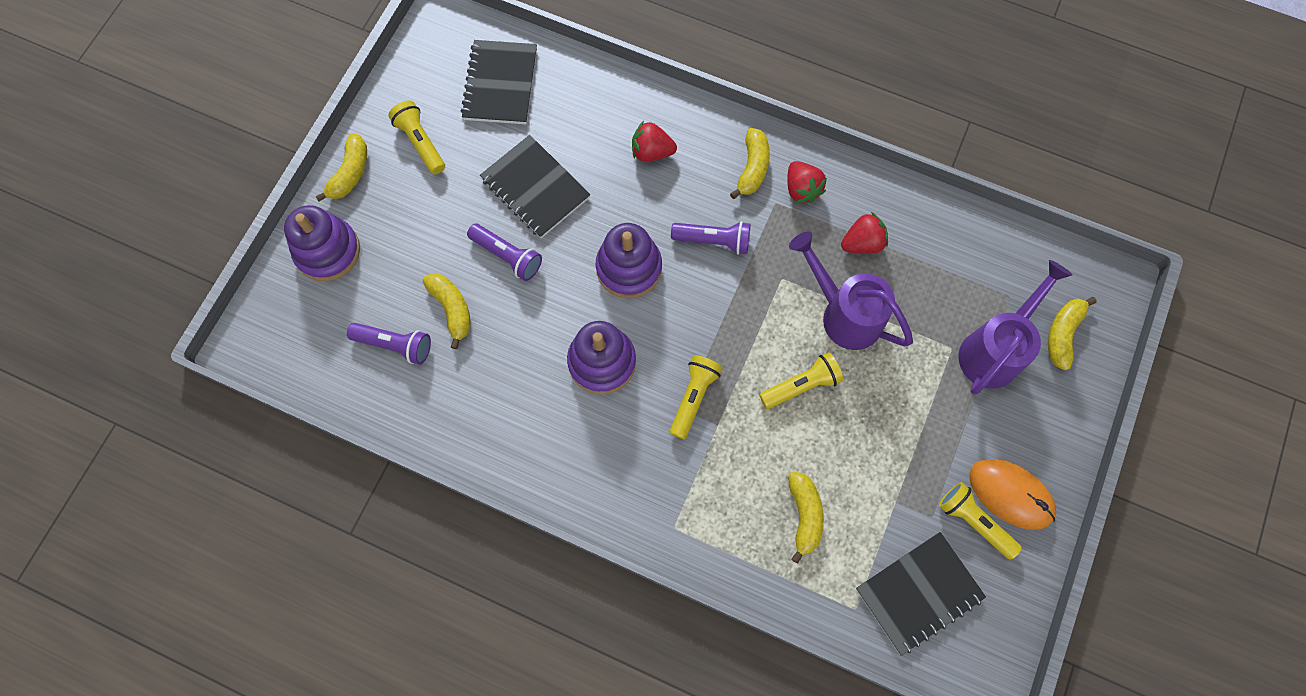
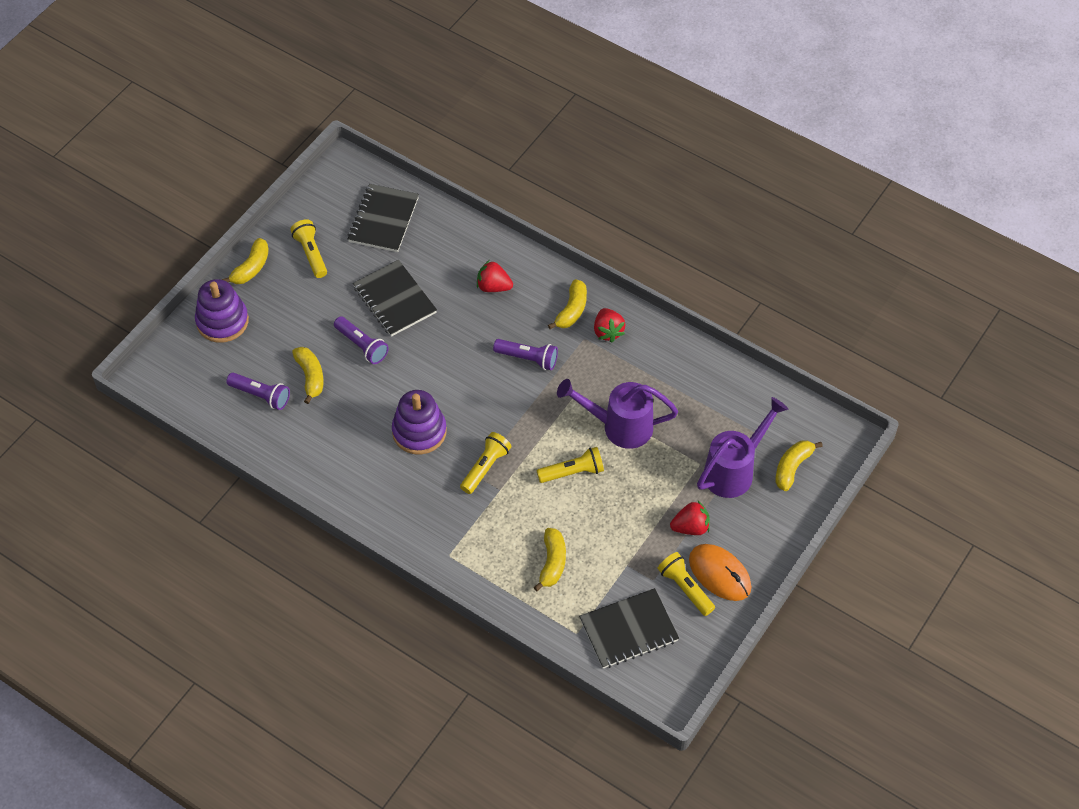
camera: 10 degrees right, 15 degrees down
(629, 268) = (456, 368): purple stacking toy -> none
(844, 314) = (619, 426): purple watering can -> purple watering can turned 45 degrees counterclockwise
(862, 243) = (647, 378): red strawberry -> red strawberry (690, 527)

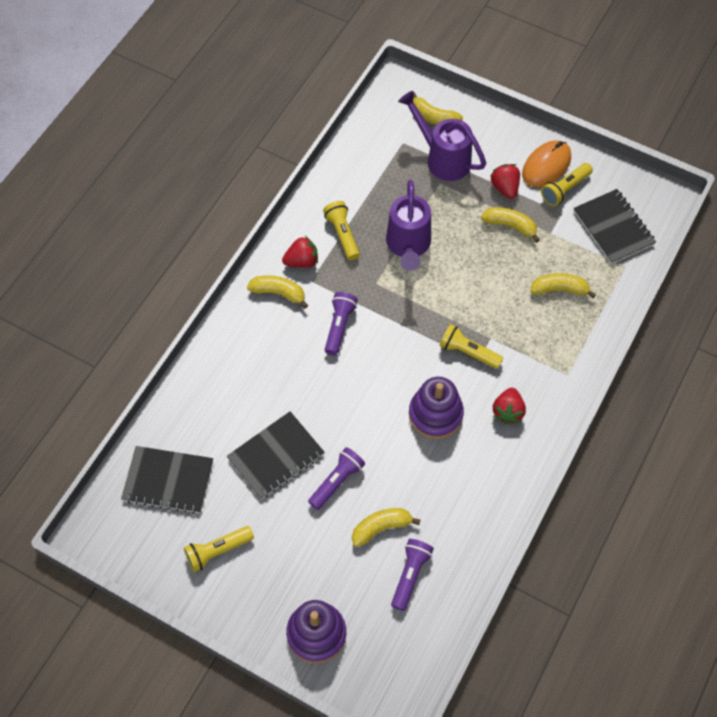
camera: 95 degrees left, 5 degrees up
(251, 268) = (240, 614): yellow banana -> yellow banana (510, 226)
(493, 287) = (253, 364): red strawberry -> red strawberry (508, 411)
(572, 472) = (463, 280): yellow flashlight -> yellow flashlight (342, 234)

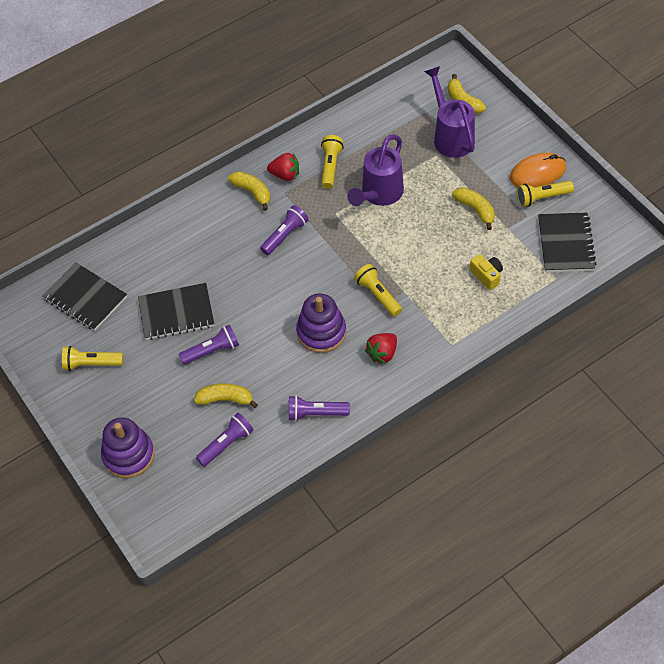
camera: 30 degrees right, 5 degrees down
(479, 502) = (316, 413): none -> purple flashlight
(505, 188) = (490, 178): red strawberry -> none
(559, 289) = (486, 275): yellow banana -> yellow camera

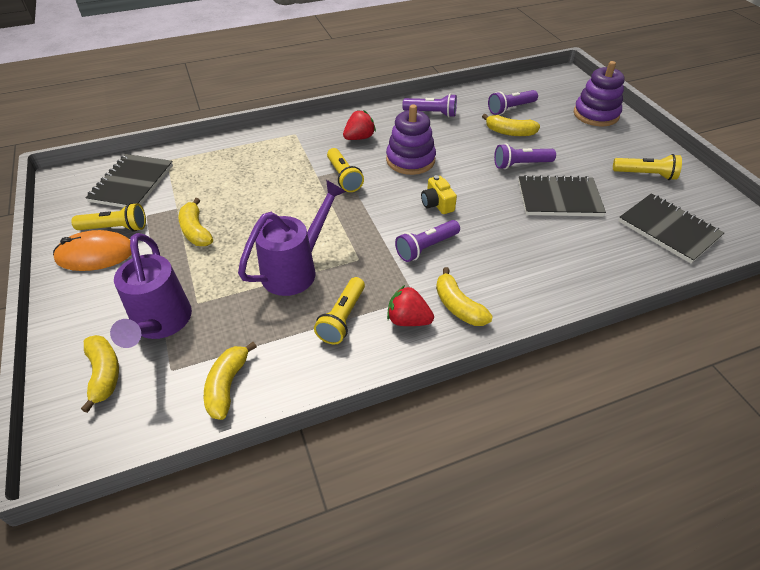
camera: 170 degrees left, 10 degrees down
(385, 111) = (227, 385): none -> yellow banana
(486, 275) = (229, 173): yellow camera -> yellow camera (437, 204)

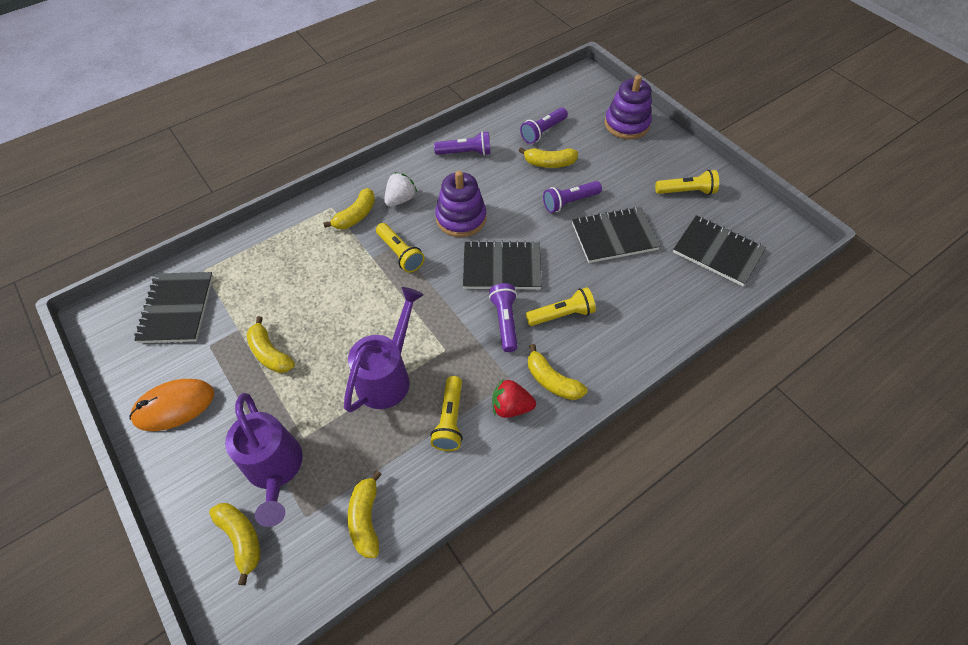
camera: 15 degrees left, 10 degrees up
(115, 228) = (182, 369): yellow flashlight -> yellow flashlight (561, 315)
(314, 143) = (356, 216): none -> yellow banana
(359, 138) = (400, 199): red strawberry -> white strawberry
(426, 247) = (505, 321): purple flashlight -> purple flashlight turned 135 degrees clockwise
(437, 204) = (502, 267): yellow camera -> black notebook

